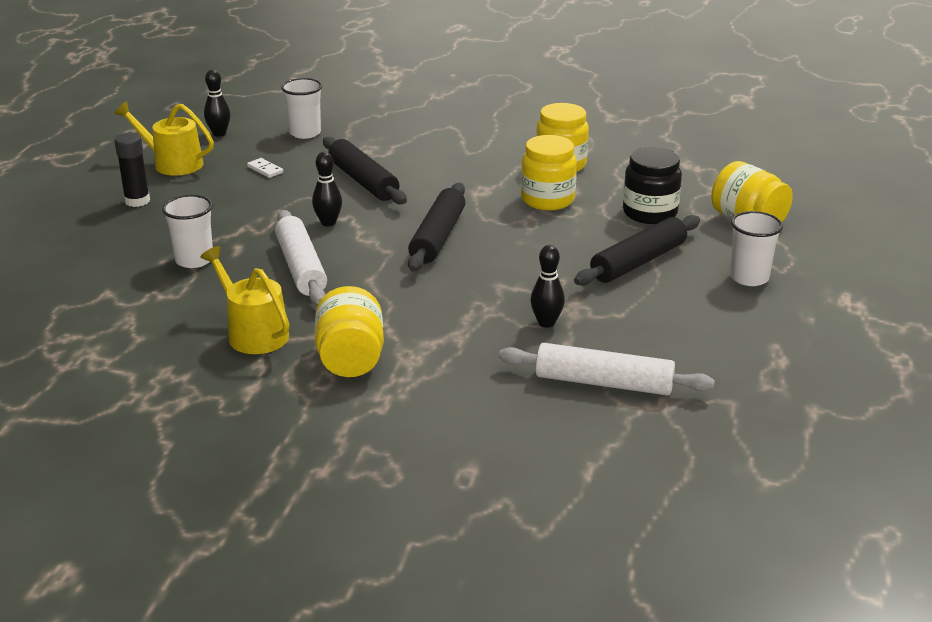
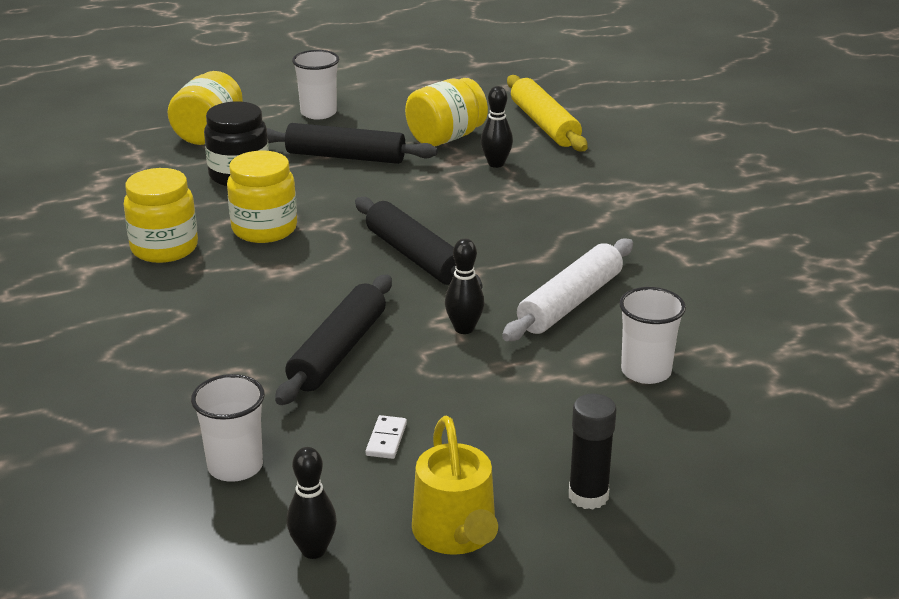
camera: 125 degrees left, 0 degrees up
(253, 333) = (702, 275): yellow watering can -> none
(351, 359) = (664, 218): yellow jar -> yellow jar (446, 138)
(438, 237) = (415, 256): black rolling pin -> black rolling pin turned 75 degrees clockwise
(603, 382) = (544, 124): white rolling pin -> yellow rolling pin

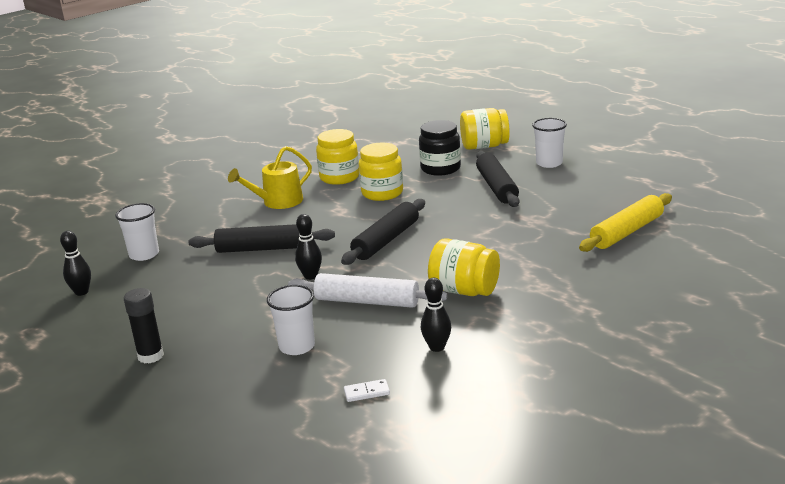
camera: 70 degrees right, 5 degrees down
(386, 439) = (183, 284): white domino -> white domino (367, 392)
(446, 138) = (561, 207): yellow jar -> yellow jar (464, 290)
(456, 534) = (104, 325): yellow watering can -> yellow watering can (278, 202)
(496, 164) = (540, 232): black bowling pin -> black bowling pin (437, 347)

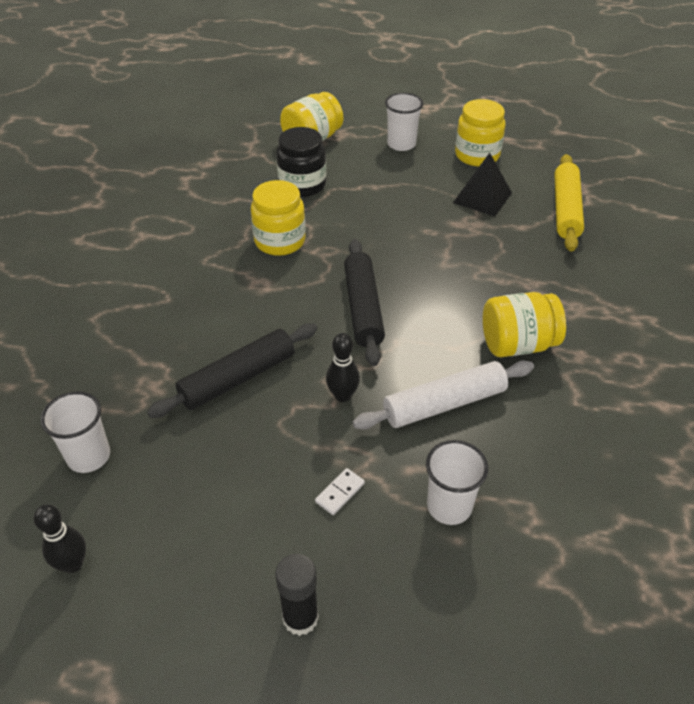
camera: 40 degrees left, 20 degrees up
(278, 202) = (171, 298): yellow watering can -> none
(339, 177) = (203, 234): yellow jar -> yellow jar (477, 155)
(367, 392) = (590, 530): white domino -> white domino (340, 493)
(437, 347) = (580, 432): black bowling pin -> none
(497, 187) = (388, 192): black rolling pin -> none
(566, 207) = (482, 197): none -> black pyramid

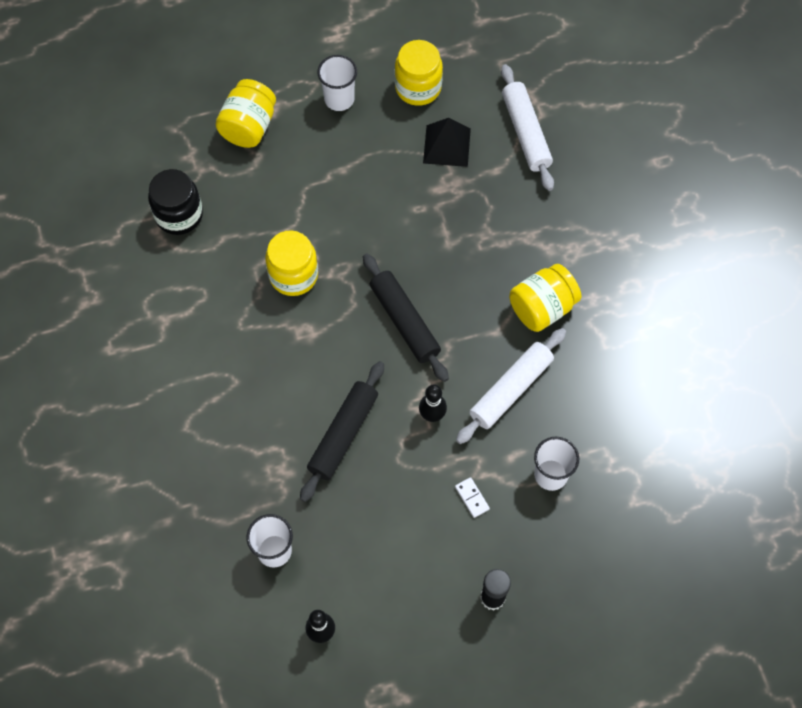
camera: 25 degrees left, 20 degrees up
(302, 185) = (274, 195): black jar -> black jar (179, 215)
(340, 493) = (472, 498): white domino -> white domino turned 45 degrees counterclockwise
(565, 210) = (525, 133): yellow rolling pin -> white rolling pin

